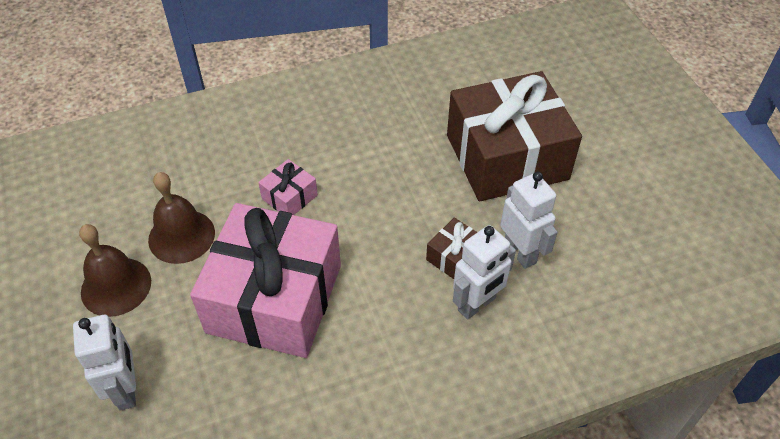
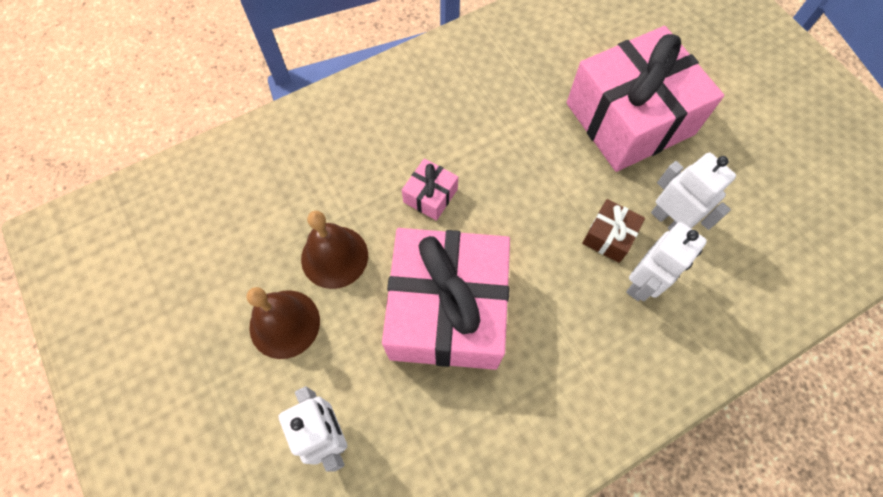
camera: 10 degrees left, 15 degrees up
(506, 157) = (629, 119): brown gift -> pink gift

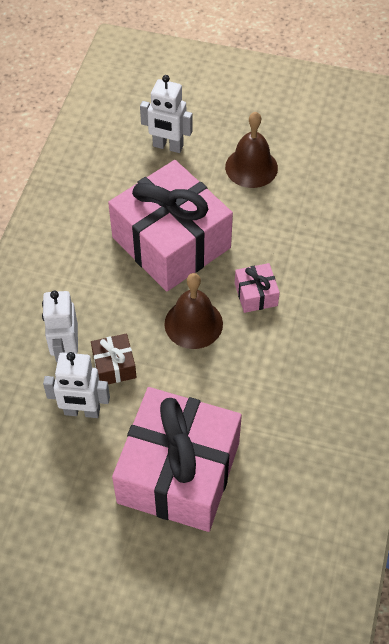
camera: 135 degrees right, 10 degrees down
(334, 256) = (268, 216): brown bell -> brown bell (193, 323)

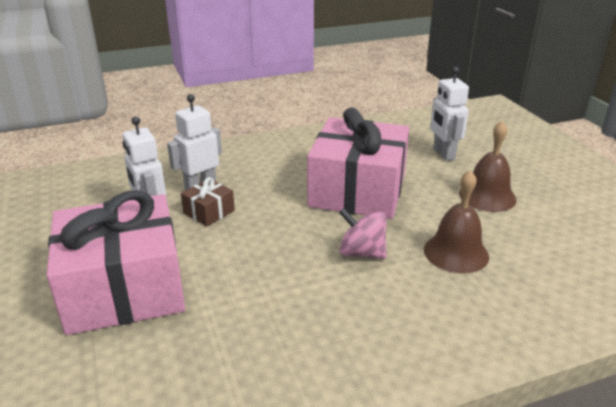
camera: 55 degrees right, 25 degrees down
(193, 323) = (291, 232): brown bell -> brown bell (456, 253)
(256, 294) = (362, 253): pink gift -> pink spinning top

